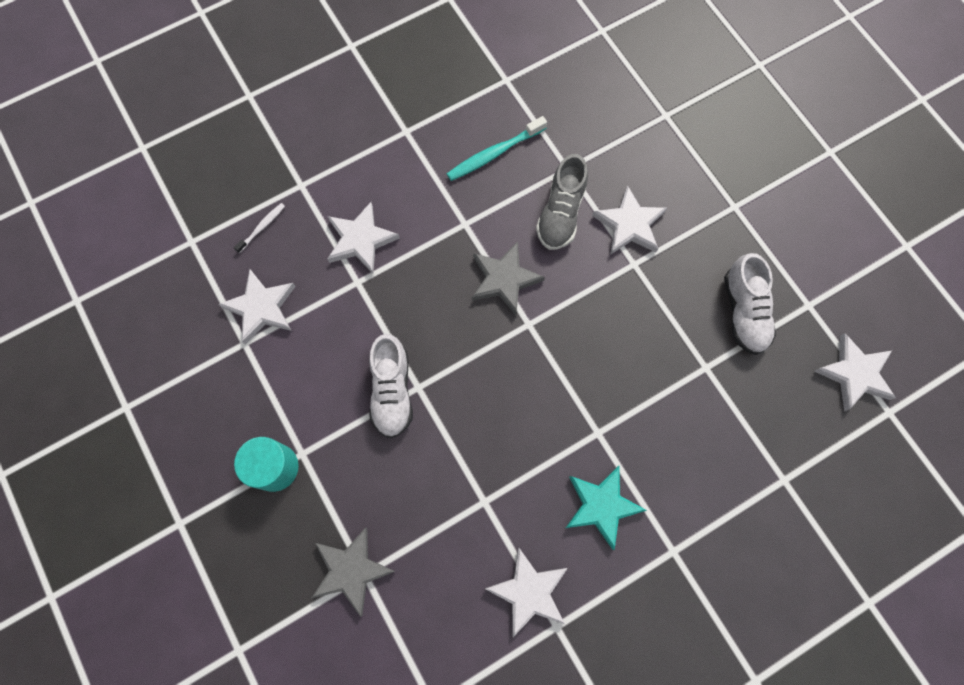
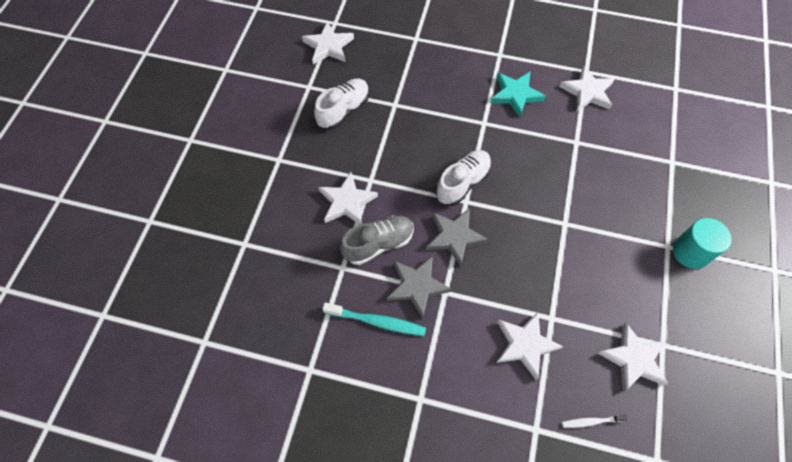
camera: 135 degrees left, 10 degrees down
(351, 570) = (678, 169): grey star -> grey star (417, 286)
(392, 391) = (583, 234): white shoe -> white shoe (463, 183)

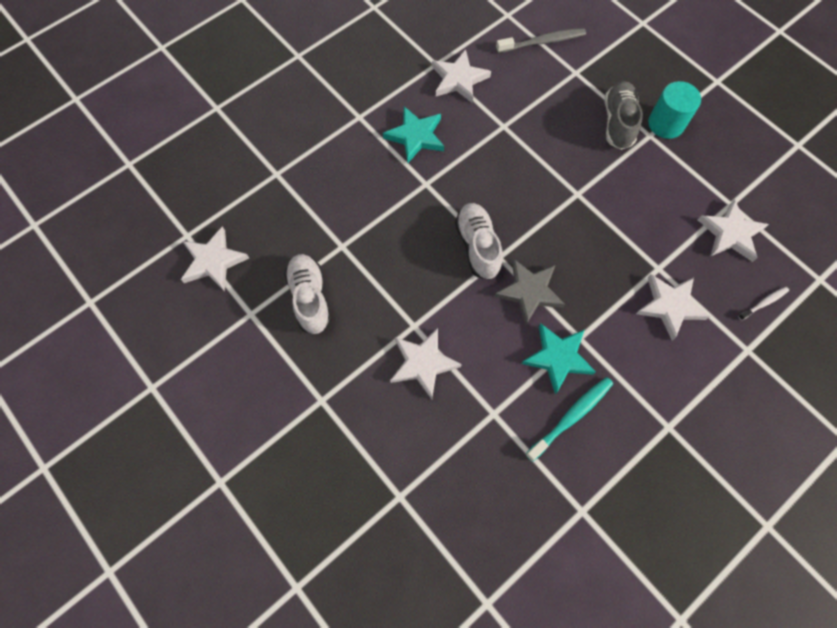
camera: 55 degrees left, 5 degrees up
(378, 244) = (491, 364): grey shoe -> grey shoe (618, 122)
(417, 286) = (558, 358): grey star -> turquoise star
(591, 421) = (764, 303): white toothbrush -> white toothbrush turned 150 degrees counterclockwise
(676, 124) = (542, 42): none -> grey toothbrush

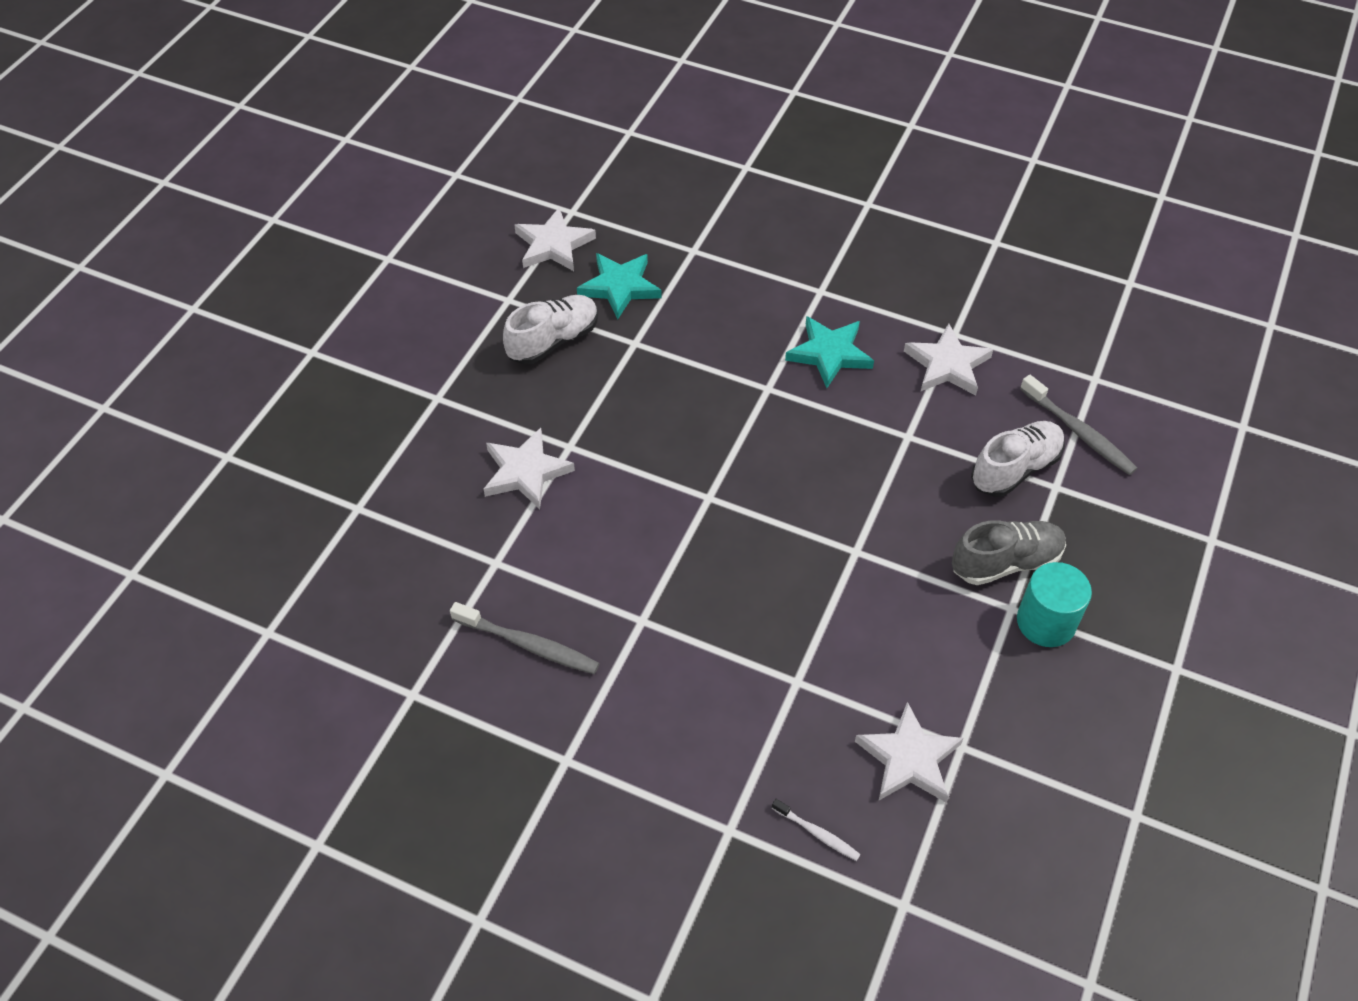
camera: 65 degrees right, 15 degrees down
(478, 246) = (711, 470): white shoe -> white shoe (1015, 469)
(529, 292) = (677, 545): grey star -> none
(558, 358) = (601, 605): turquoise star -> turquoise star (620, 287)
(571, 417) = (528, 645): turquoise toothbrush -> grey toothbrush
(670, 306) = (745, 712): white star -> none

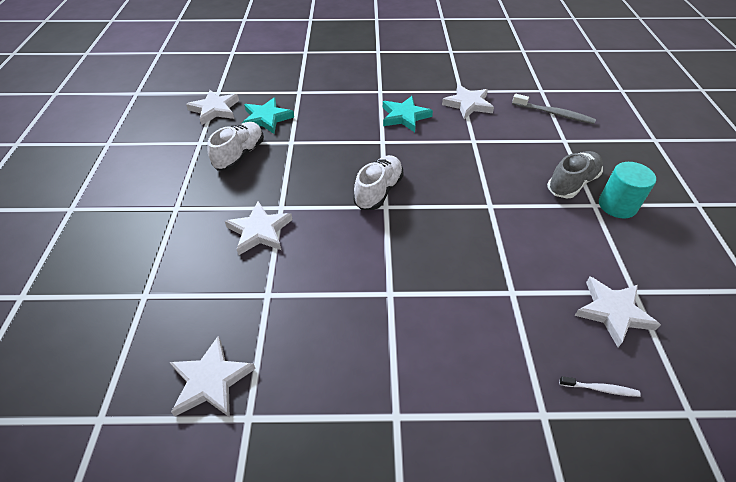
camera: 25 degrees left, 5 degrees down
(391, 638) = (211, 381): none -> white star
(528, 645) = (321, 341): grey toothbrush -> none
(1015, 469) = (538, 139): white shoe -> white shoe (378, 191)

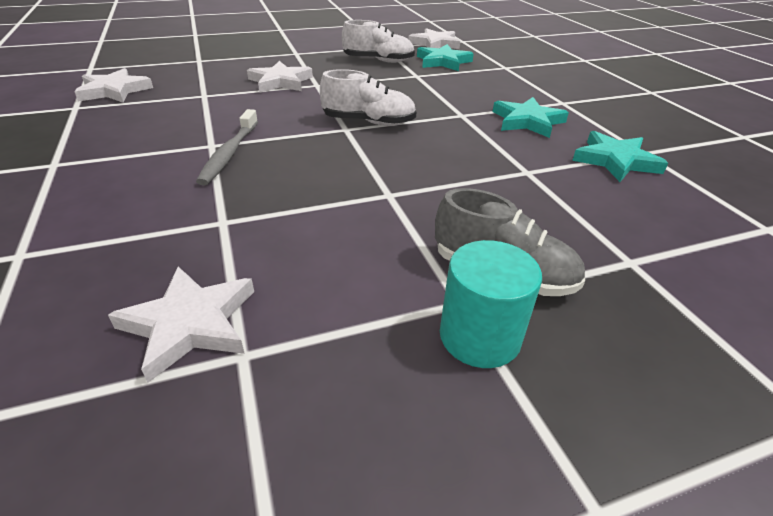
camera: 70 degrees right, 10 degrees down
(468, 104) = (615, 160): white star -> turquoise star
(554, 114) = (705, 246): grey toothbrush -> grey toothbrush (229, 153)
(600, 389) = (41, 307): white toothbrush -> none

